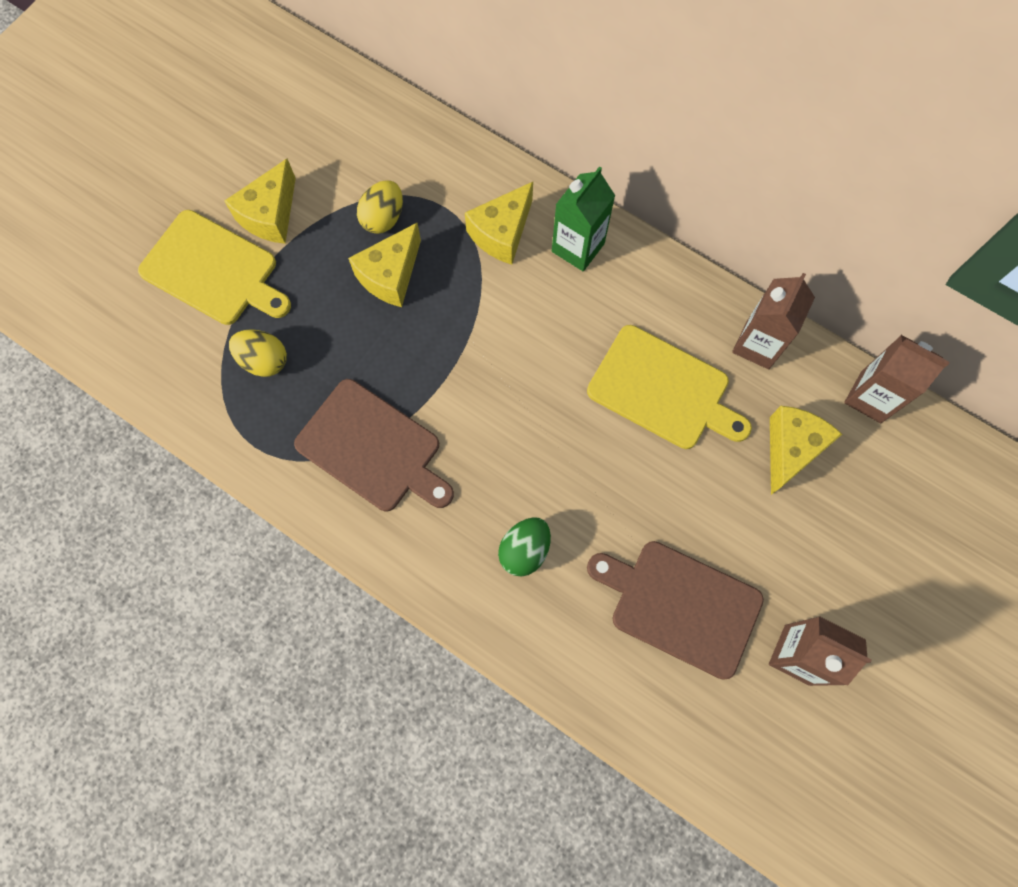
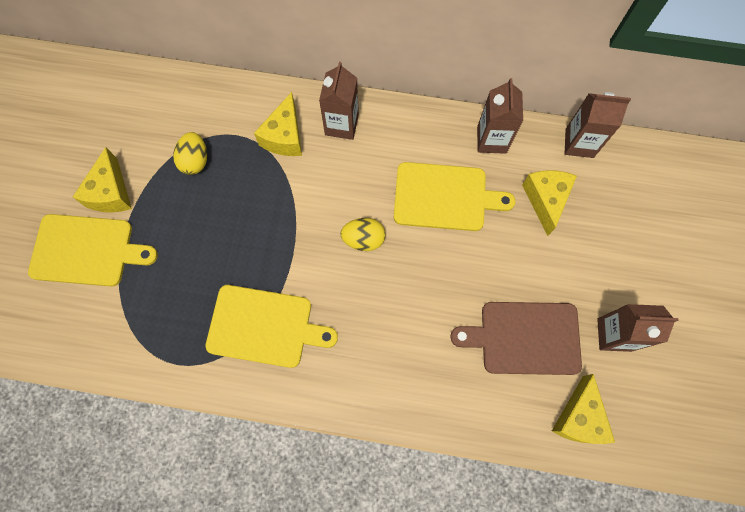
camera: 25 degrees left, 0 degrees up
(264, 360) = (155, 299): yellow egg -> yellow egg (363, 239)
(373, 448) = (264, 326): brown cutting board -> yellow cutting board
(390, 275) = (219, 199): yellow cheese -> yellow cheese (578, 418)
(524, 550) = (404, 349): green egg -> none
(578, 247) = (341, 125): green carton -> brown carton

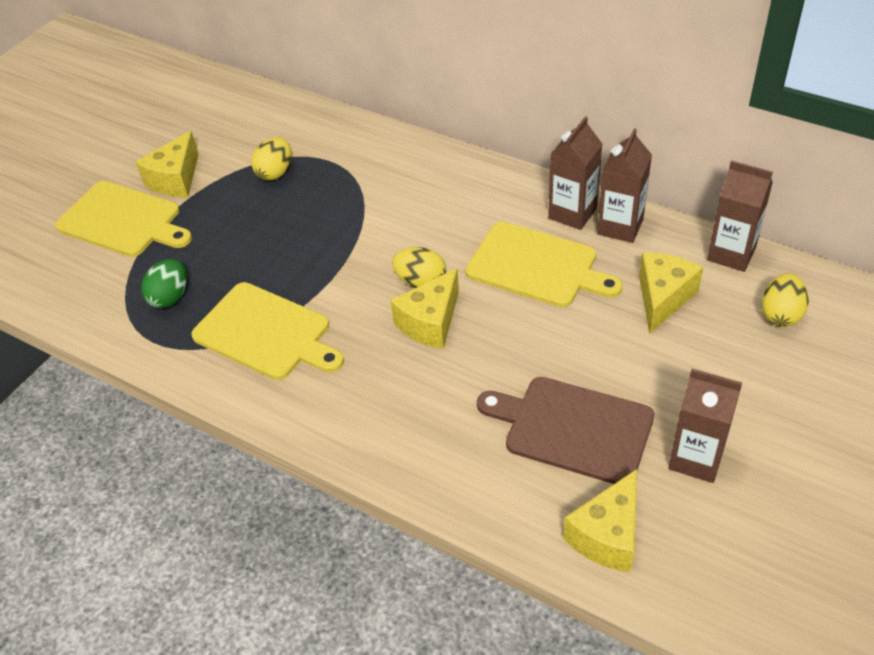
camera: 25 degrees right, 25 degrees down
(169, 317) = (170, 297): none -> green egg
(284, 136) = (381, 173): yellow cheese -> yellow cheese (430, 322)
(341, 125) = (449, 176): brown carton -> brown carton (572, 213)
(630, 190) = (780, 314): none -> yellow egg

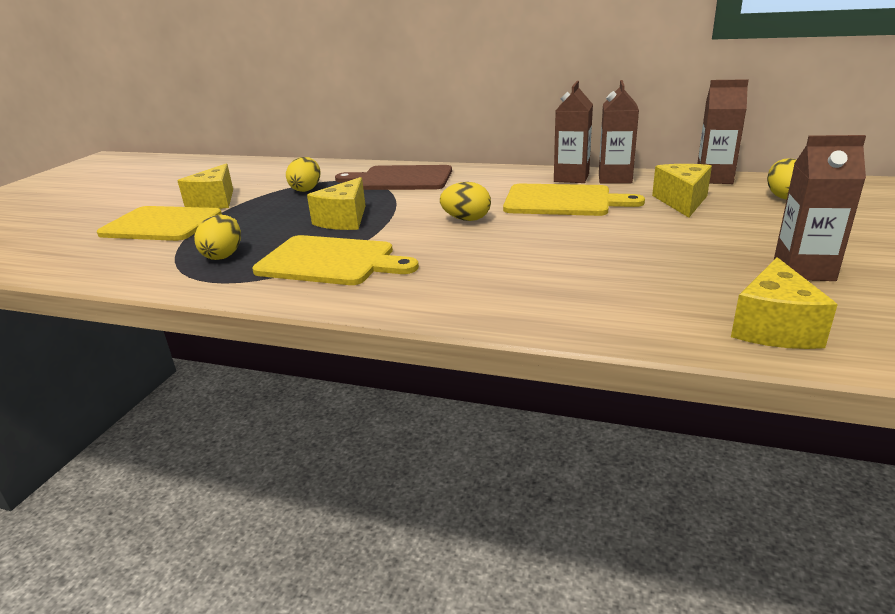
camera: 15 degrees left, 20 degrees down
(170, 297) = (223, 255): green egg -> yellow egg
(430, 322) = (489, 236): yellow cheese -> yellow cheese (344, 220)
(572, 429) = (672, 271): brown cutting board -> brown cutting board (400, 179)

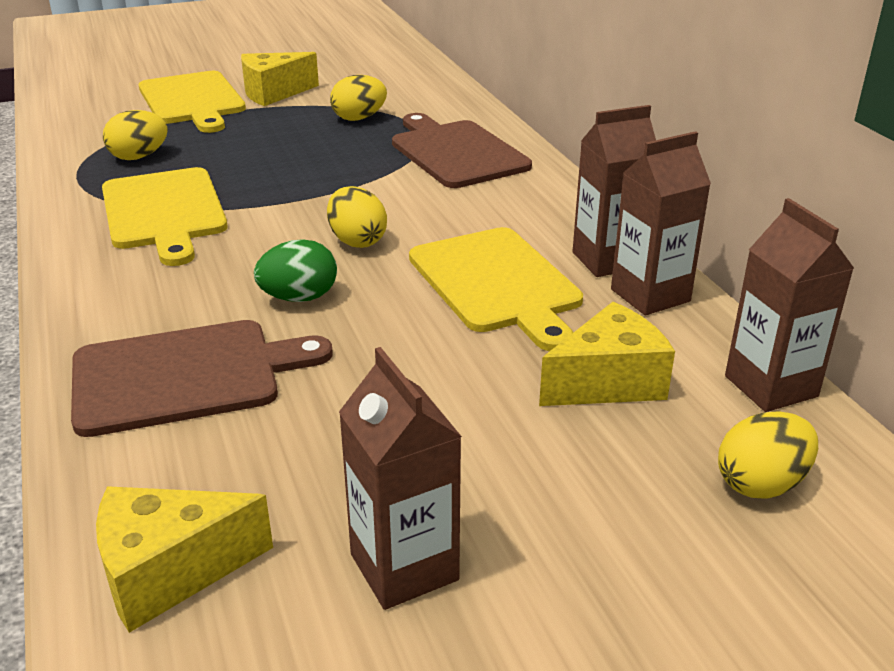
camera: 50 degrees right, 5 degrees up
(344, 220) = (285, 174): yellow cheese -> none
(512, 245) = (299, 298): none -> green egg
(564, 290) = (185, 376): none -> brown cutting board

